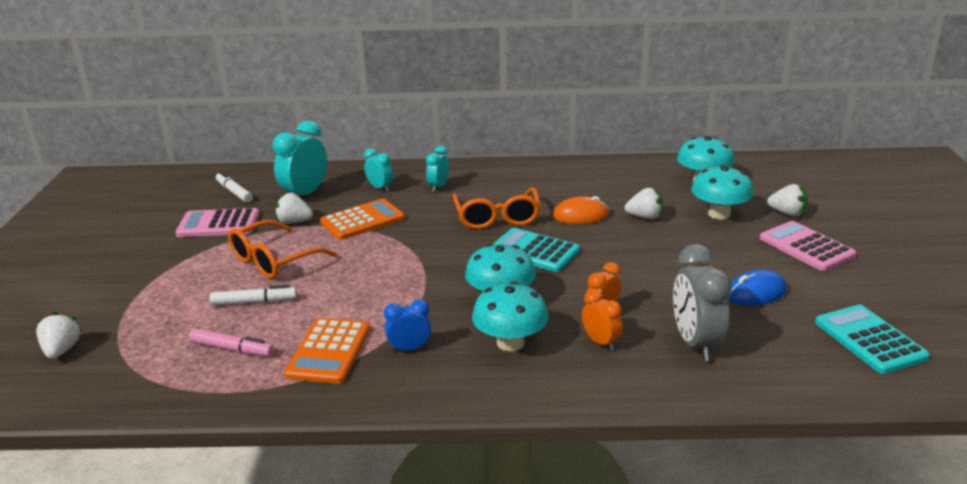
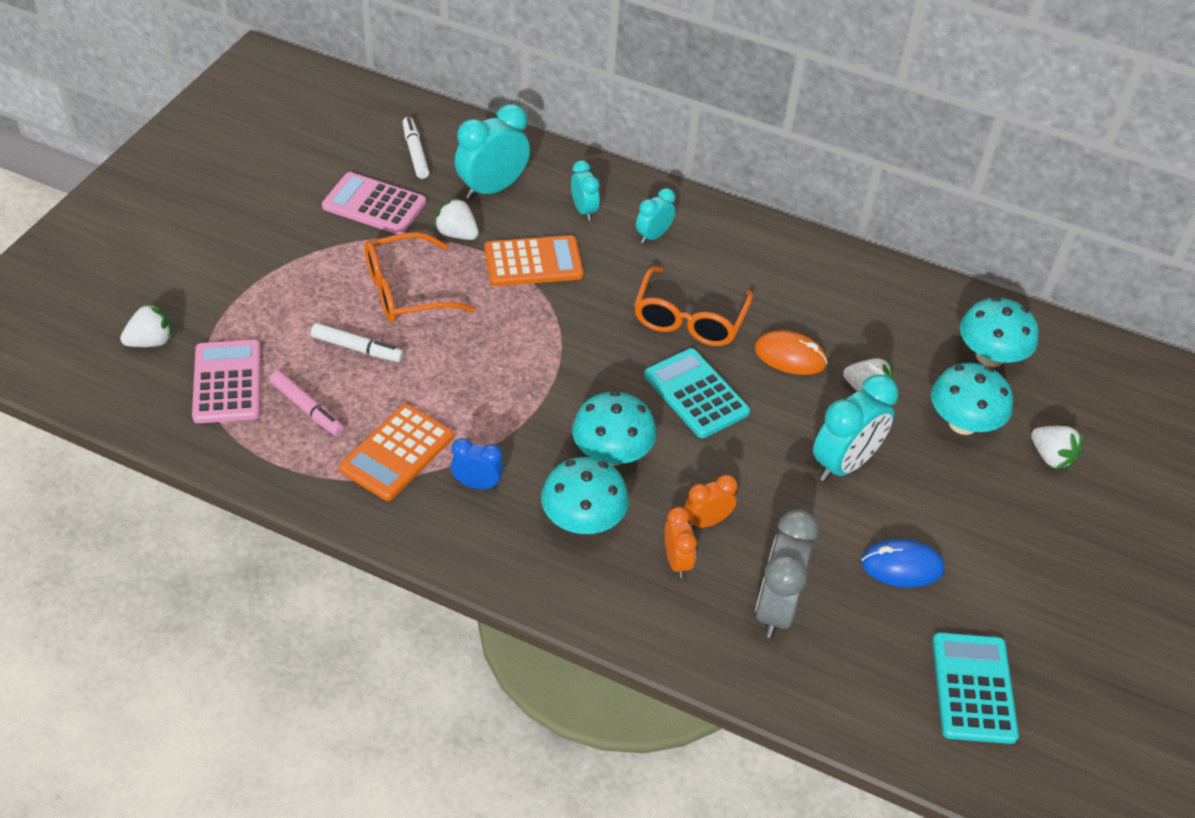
camera: 20 degrees right, 20 degrees up
(62, 350) = (151, 341): white strawberry -> white strawberry turned 45 degrees clockwise
(666, 255) = (844, 464): none -> turquoise clock
(806, 247) = (1025, 523): pink calculator -> pink calculator (227, 382)

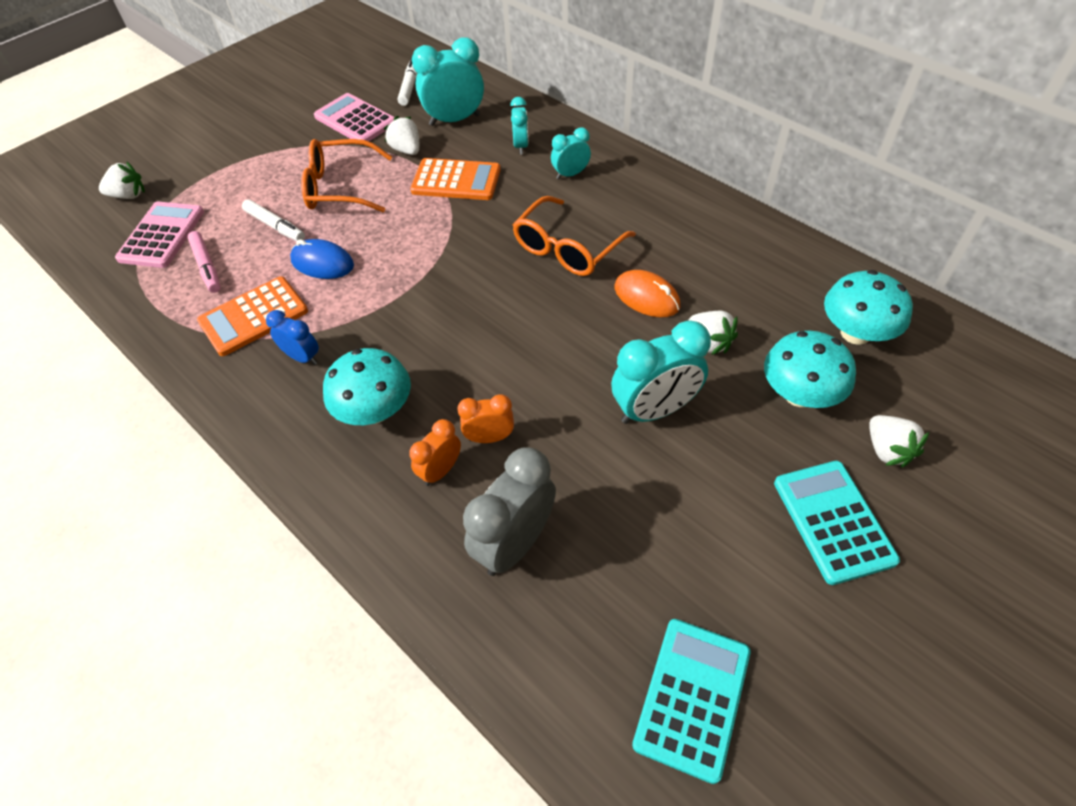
camera: 25 degrees right, 5 degrees up
(612, 453) = (434, 354): turquoise mushroom -> none
(676, 561) = (440, 470): orange clock -> orange clock turned 150 degrees counterclockwise
(696, 394) = (540, 315): turquoise calculator -> turquoise calculator (833, 521)
(902, 566) = (669, 532): blue mouse -> blue mouse (322, 263)

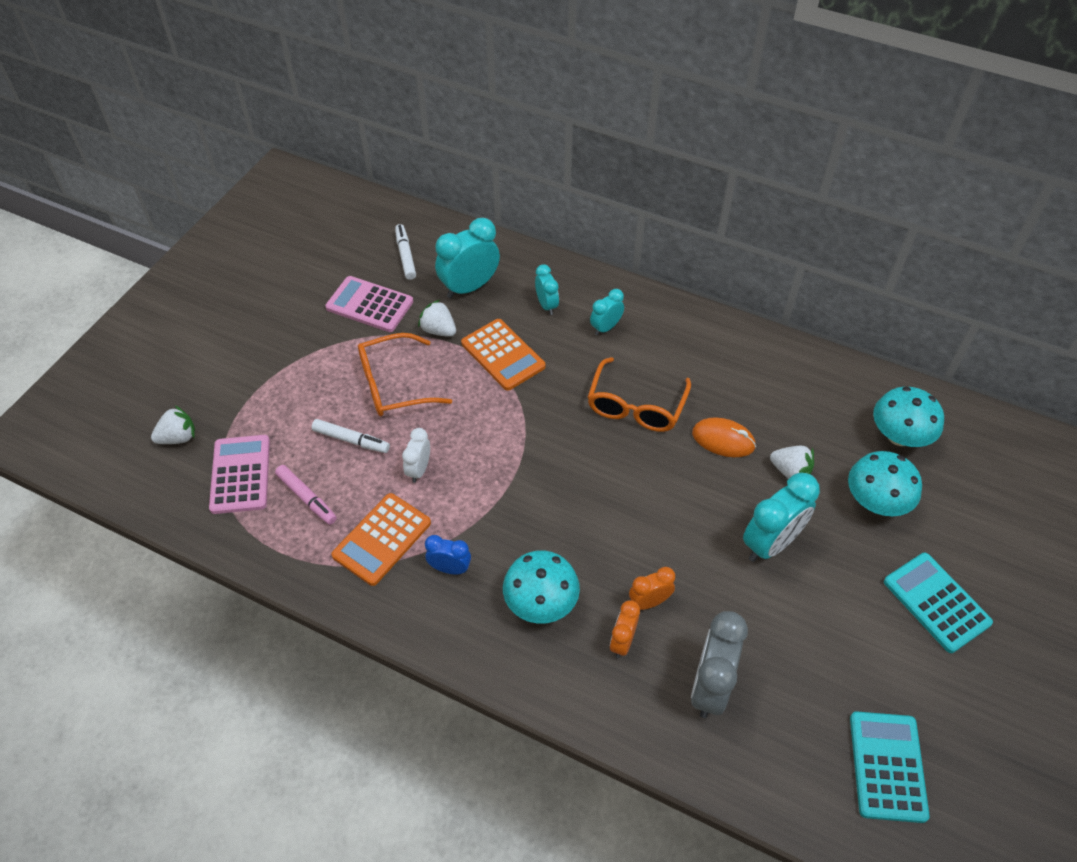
camera: 20 degrees left, 0 degrees up
(322, 263) = (419, 470): blue mouse -> white clock
(456, 180) = (503, 355): orange calculator -> orange calculator turned 60 degrees clockwise
(887, 450) = (955, 533): white strawberry -> none

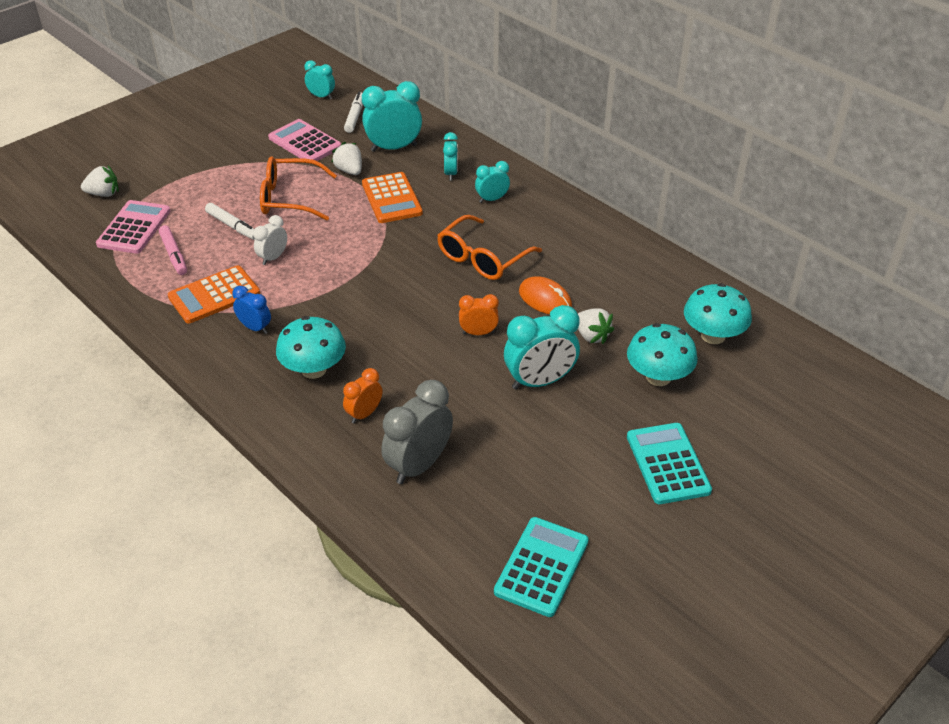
camera: 20 degrees right, 10 degrees down
(354, 237) = (321, 96): none -> turquoise clock
(649, 602) = (405, 393): orange clock -> orange clock (478, 333)

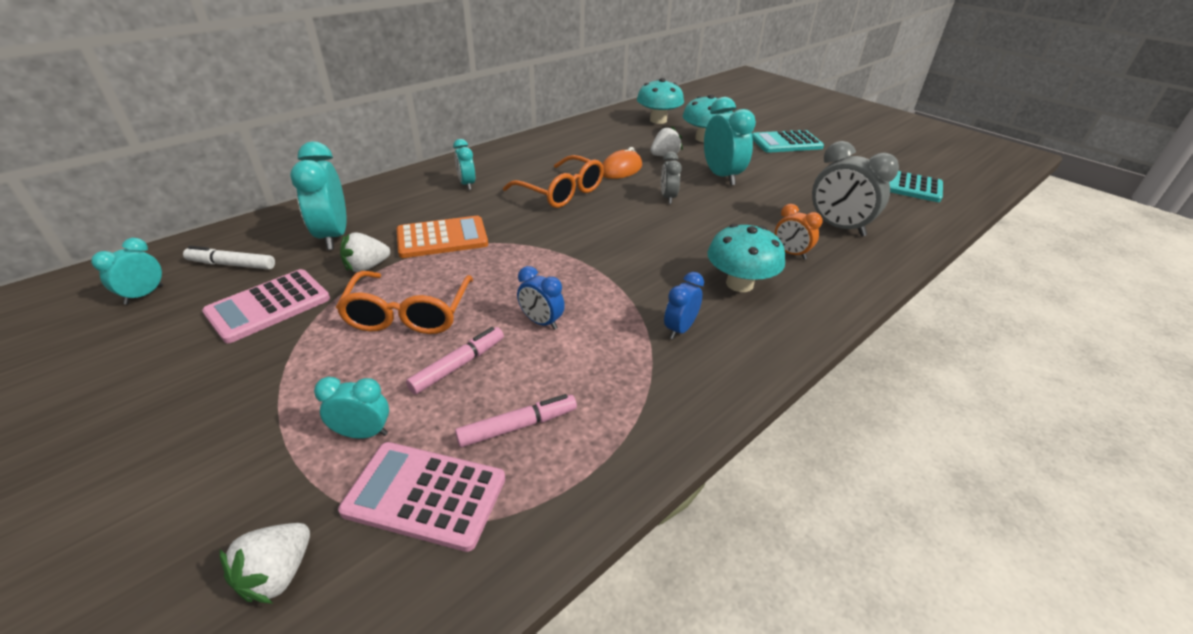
camera: 90 degrees left, 5 degrees down
(104, 194) = (278, 574): white strawberry -> white strawberry turned 150 degrees counterclockwise
(214, 295) = (618, 371): orange calculator -> none
(232, 226) = (458, 365): white marker -> pink marker
(273, 258) = (541, 322): white clock -> blue clock
(451, 173) = (409, 203): turquoise clock -> turquoise clock (363, 433)
(478, 333) = (668, 198): orange clock -> grey clock

